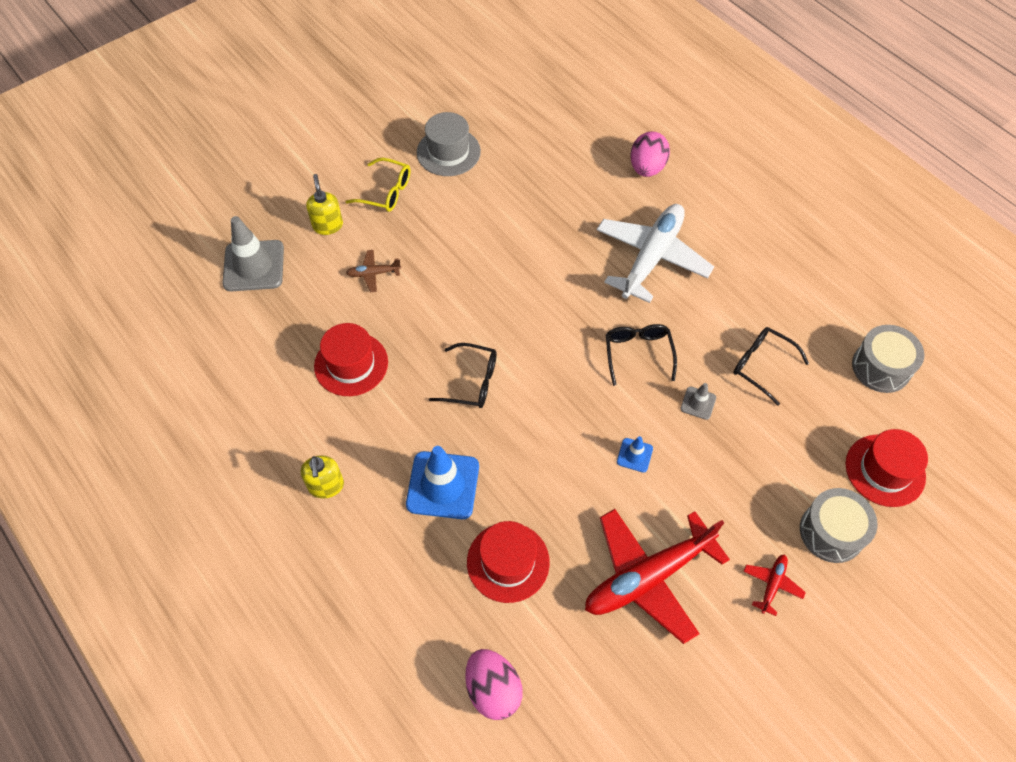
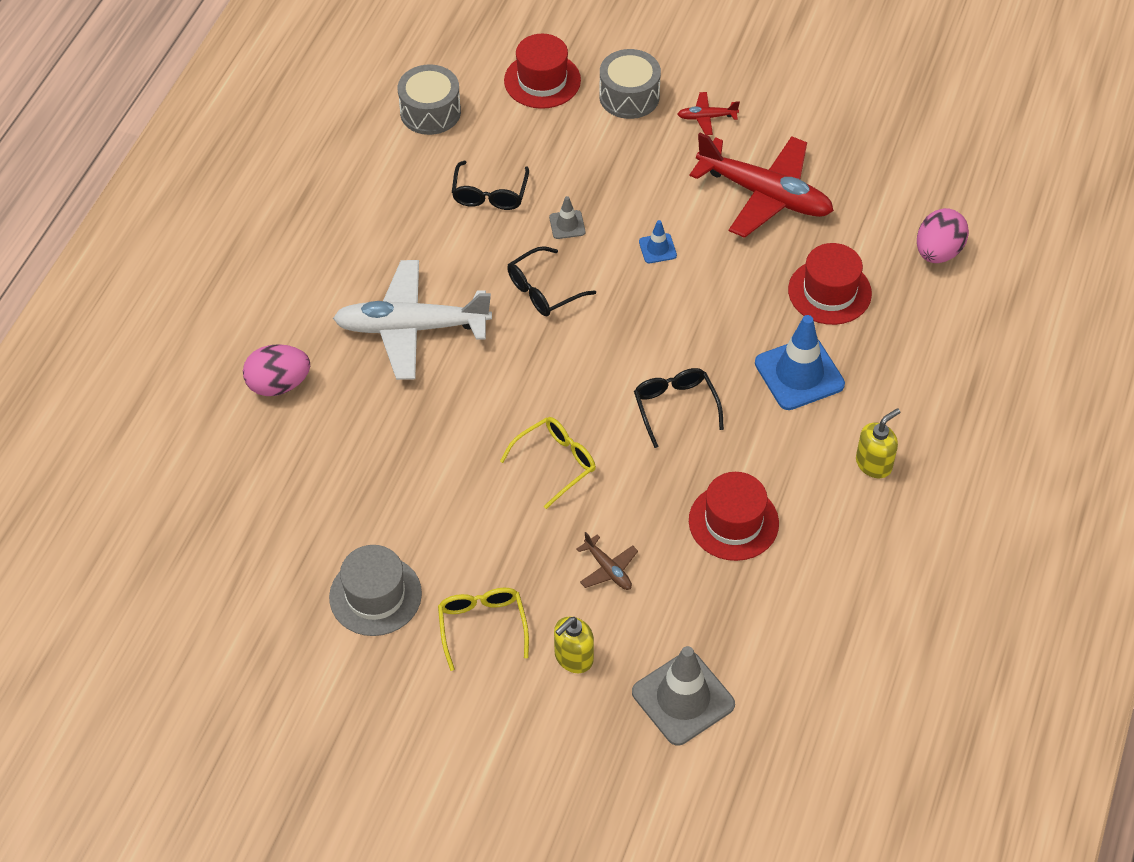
camera: 120 degrees left, 5 degrees down
(477, 286) = (556, 463): none -> yellow glasses

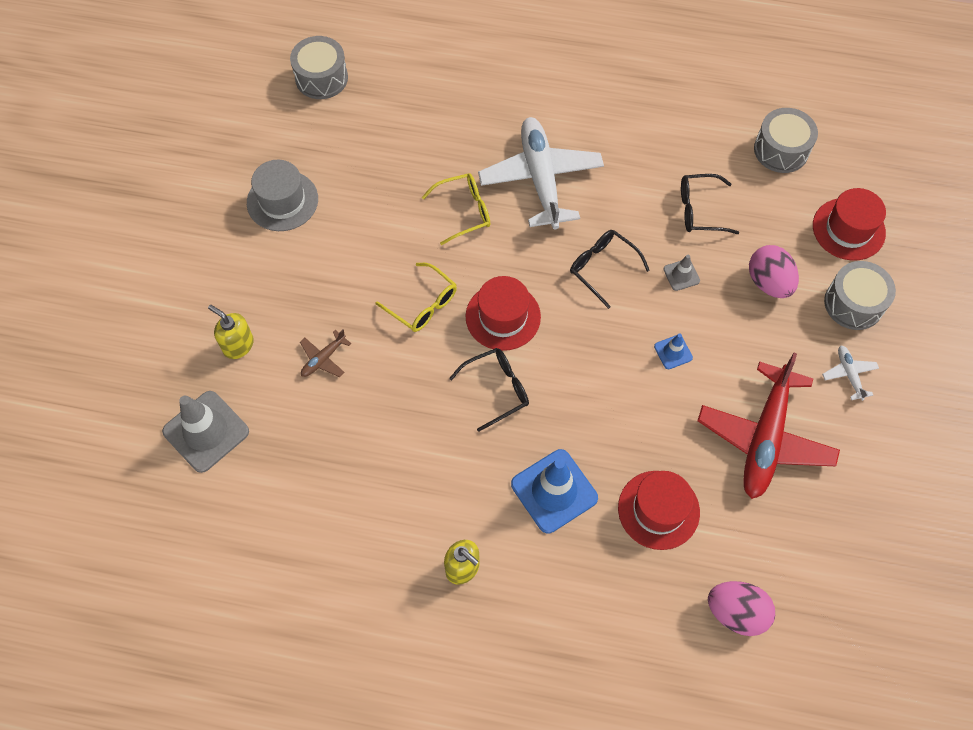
camera: 80 degrees right, 10 degrees up
(192, 536) = (321, 78): none -> grey drum
(279, 384) = (467, 101): pink egg -> pink egg (768, 282)
(482, 626) = (262, 276): yellow glasses -> yellow glasses (464, 211)
(706, 117) = (849, 374): red plane -> white plane
(733, 522) = (382, 451): red hat -> red hat (503, 316)

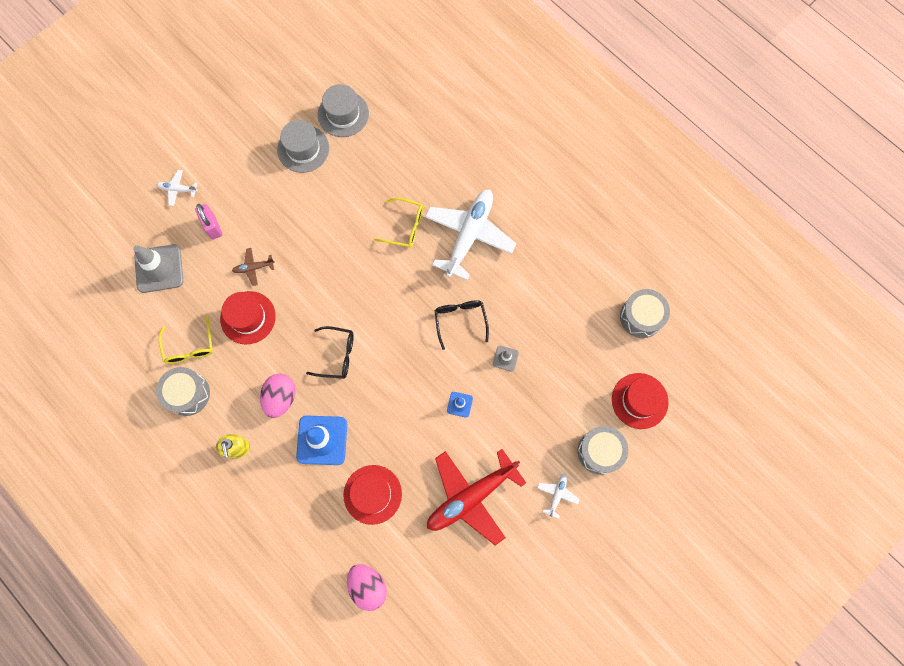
camera: 35 degrees right, 10 degrees up
(161, 331) = (177, 189): none -> white plane
(238, 345) = (213, 227): yellow soap dispenser -> pink padlock
(301, 140) = (343, 114): none -> grey hat
(321, 78) = (386, 78): grey drum -> grey drum (187, 394)
(423, 304) = (335, 272): yellow glasses -> yellow glasses (189, 347)
(503, 316) = (375, 311): red hat -> red hat (248, 317)
(699, 210) = (552, 323): black glasses -> none
(768, 282) = (556, 400): pink egg -> pink egg (281, 398)

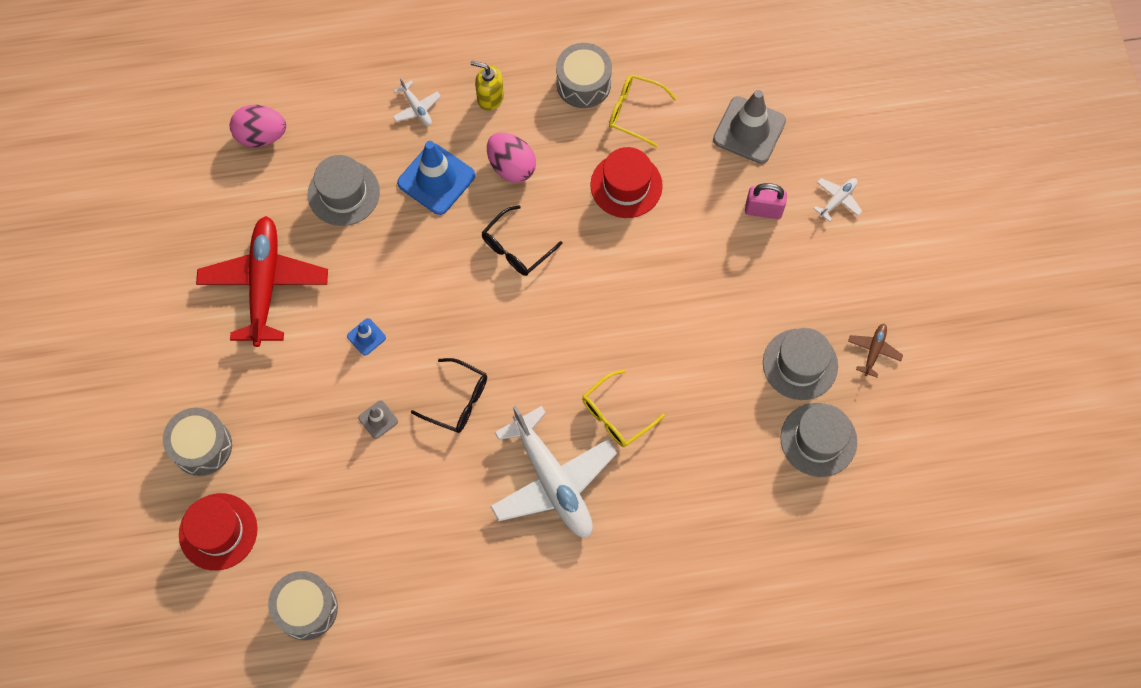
camera: 125 degrees right, 5 degrees down
(253, 268) = (681, 223): brown plane -> brown plane (874, 351)
(372, 494) = (343, 193): red hat -> grey hat
(557, 494) = (197, 370): white plane -> white plane (417, 108)

